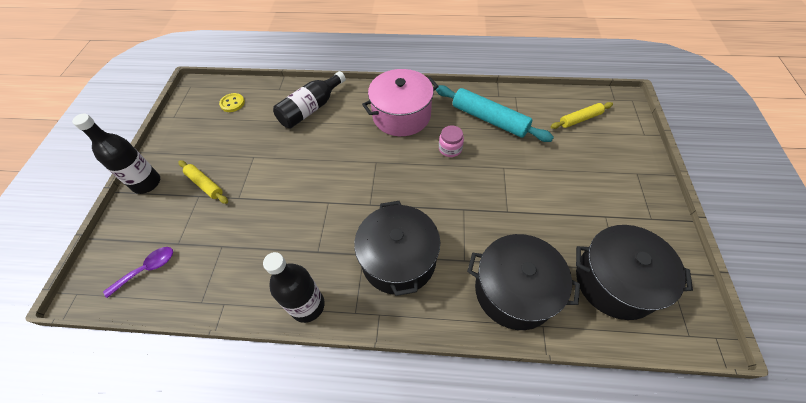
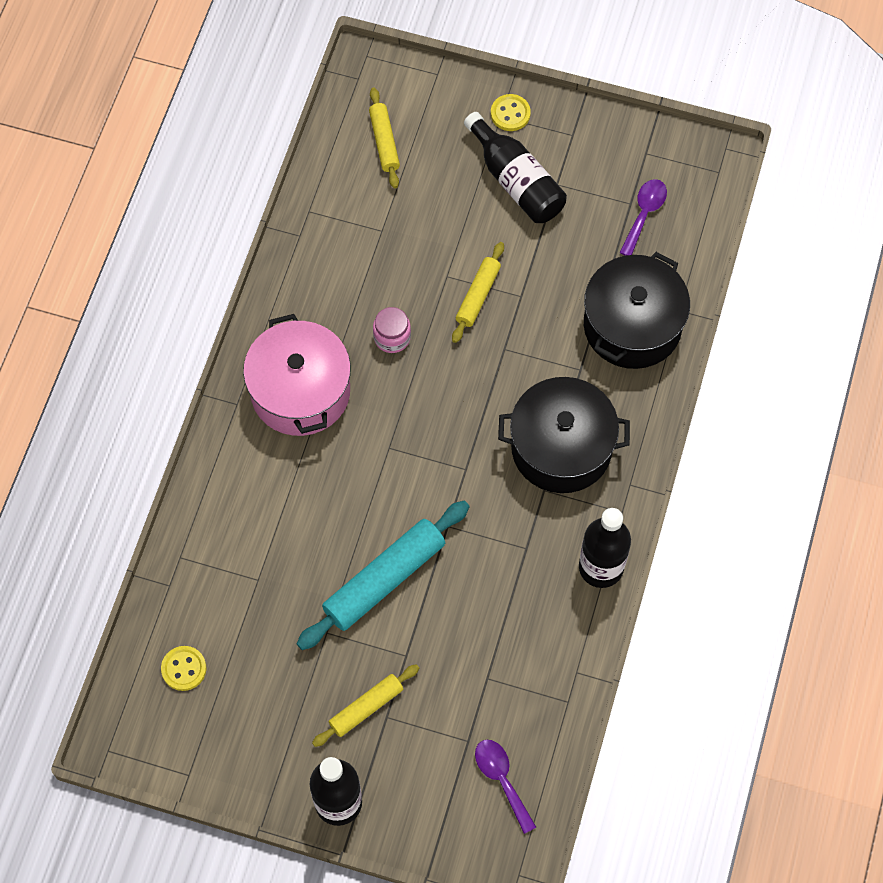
camera: 80 degrees left, 10 degrees up
(311, 109) = (240, 533): black bottle -> black bottle (516, 181)
(489, 119) = (347, 265): turquoise rolling pin -> turquoise rolling pin (384, 579)
(497, 187) = (478, 296): none -> yellow rolling pin
(615, 281) = (644, 214): black pot -> purple spoon
(643, 178) = (510, 114): none -> yellow button

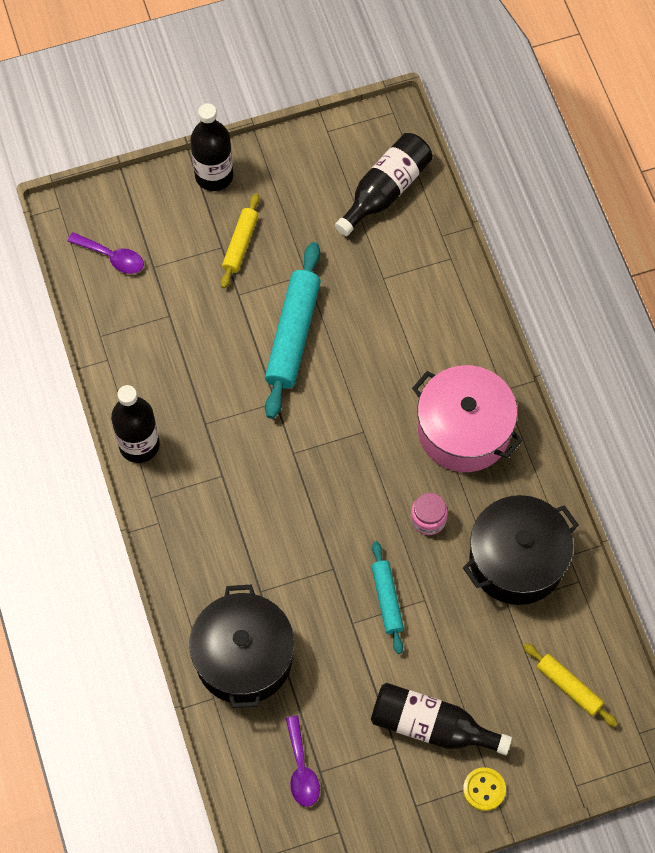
camera: 145 degrees right, 0 degrees up
(184, 669) = (385, 190): yellow button -> black bottle
(478, 296) = (387, 599): yellow rolling pin -> turquoise rolling pin
(561, 448) = (231, 517): black pot -> black pot (516, 560)

